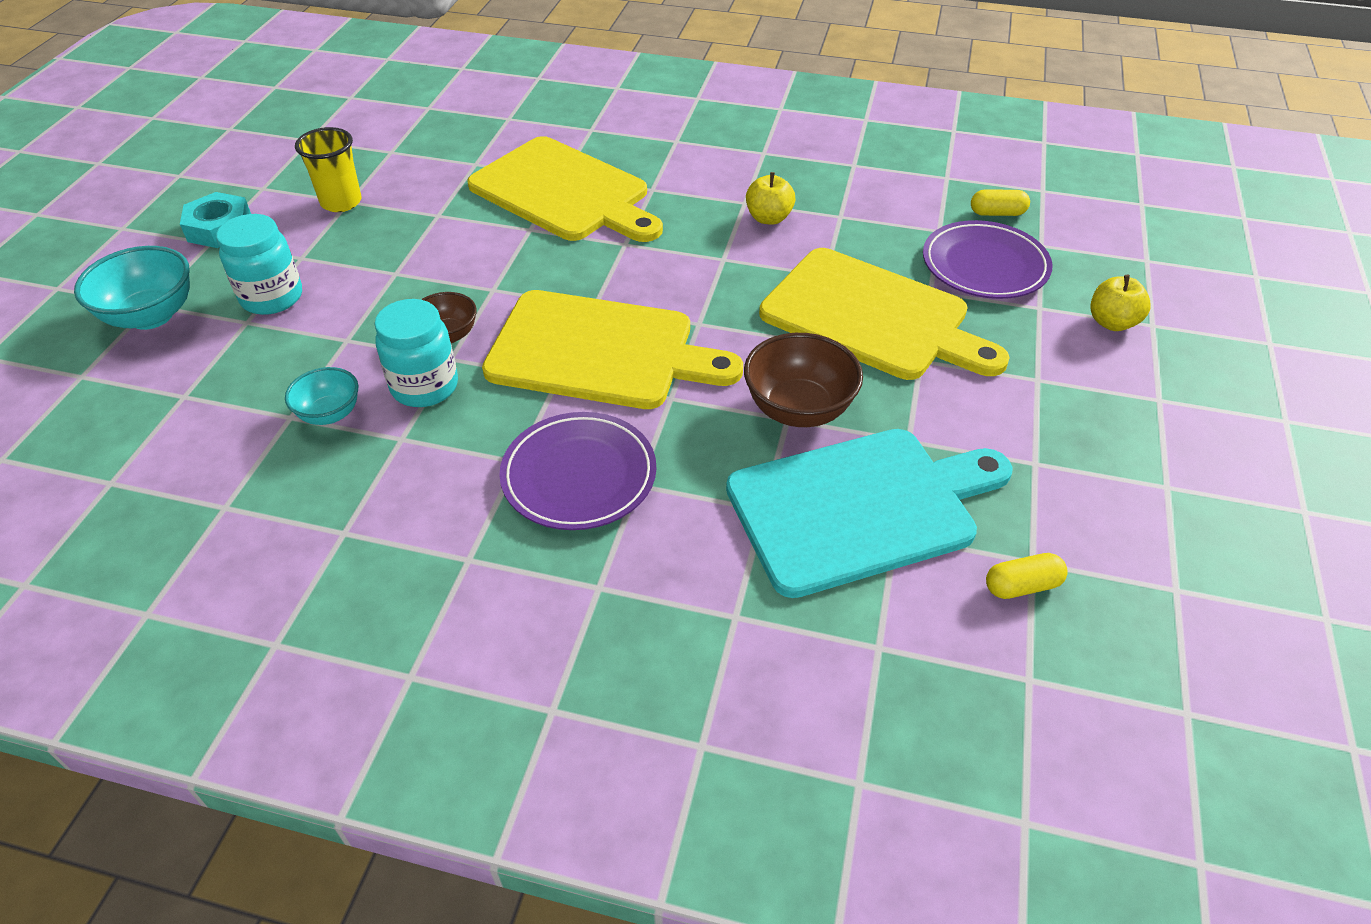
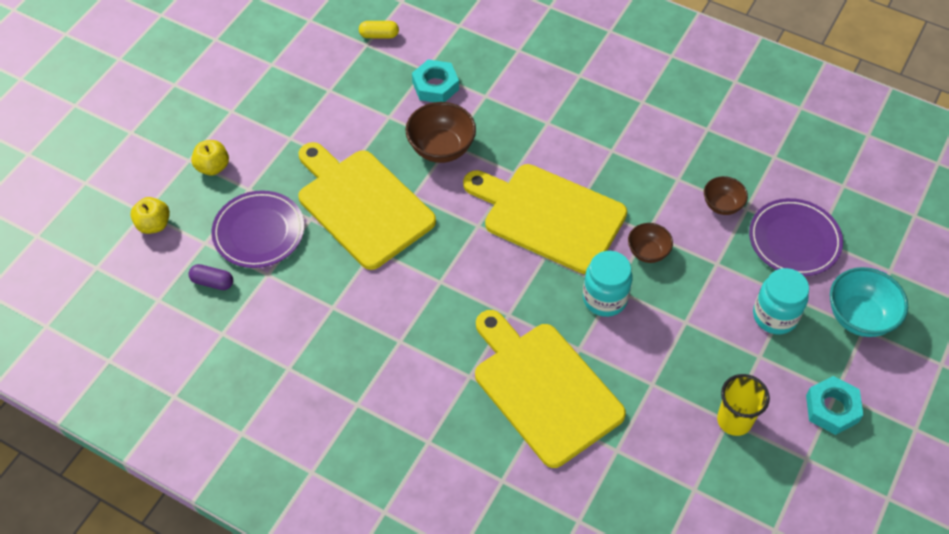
camera: 165 degrees left, 10 degrees up
(330, 414) = (722, 205): turquoise bowl -> brown bowl
(425, 387) = (664, 213): turquoise jar -> turquoise jar (604, 298)
(579, 476) = (578, 134): purple plate -> purple plate (794, 240)
(768, 218) = (389, 317): yellow apple -> yellow apple (154, 224)
(860, 508) = (435, 86): turquoise cutting board -> turquoise nut
(997, 213) = (212, 282): yellow capsule -> purple capsule

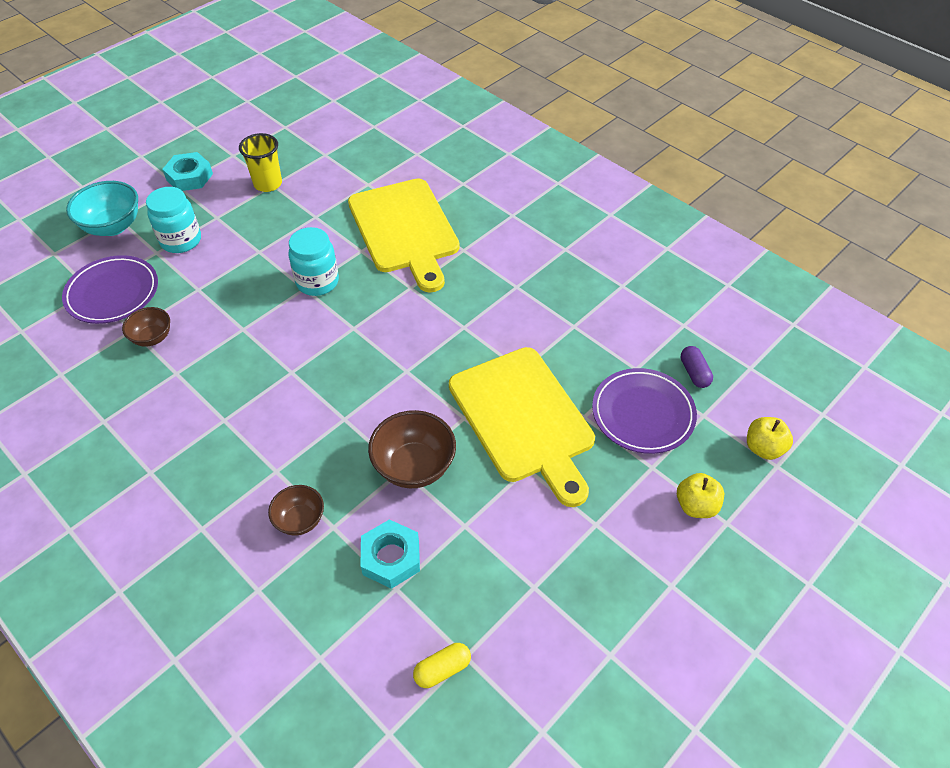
camera: 165 degrees left, 5 degrees down
(212, 282) = (694, 373): purple capsule -> purple capsule turned 45 degrees clockwise
(379, 35) = (442, 669): yellow capsule -> yellow capsule turned 45 degrees counterclockwise
(549, 216) = (329, 364): yellow cutting board -> none
(648, 252) = (254, 311): brown bowl -> brown bowl (300, 520)

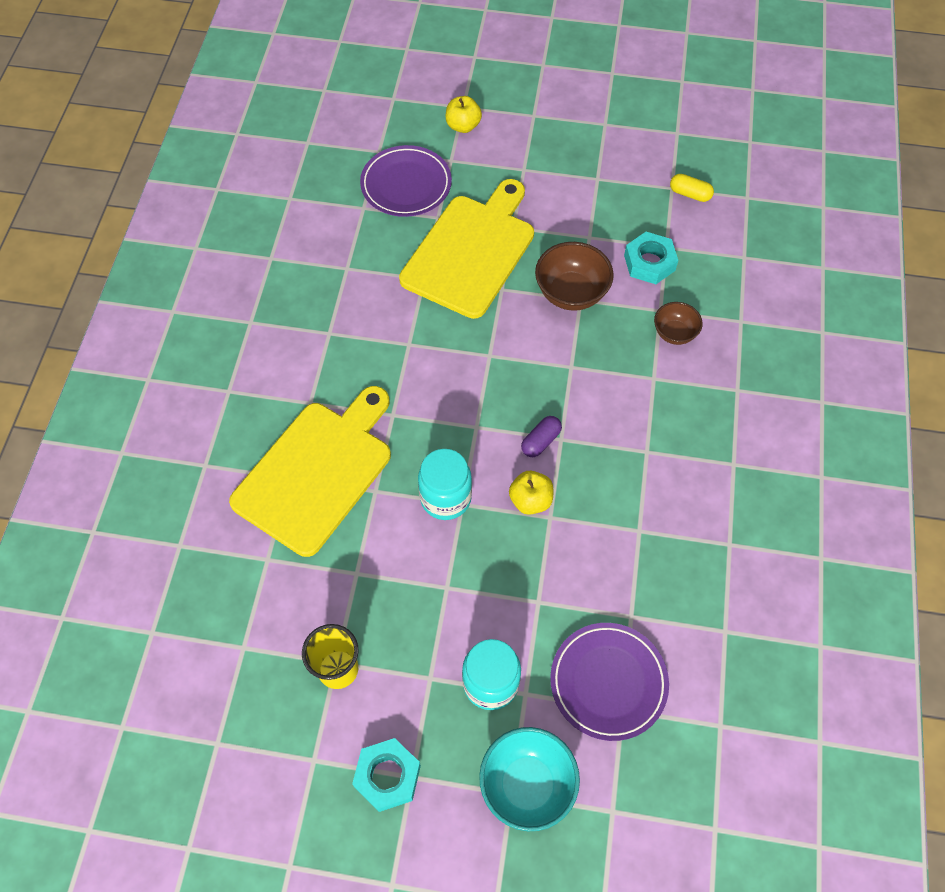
camera: 125 degrees left, 10 degrees up
(152, 338) = (623, 588): brown bowl -> none
(694, 373) = (339, 172): purple capsule -> purple capsule (541, 441)
(763, 448) = (383, 110): yellow apple -> yellow apple (530, 500)

